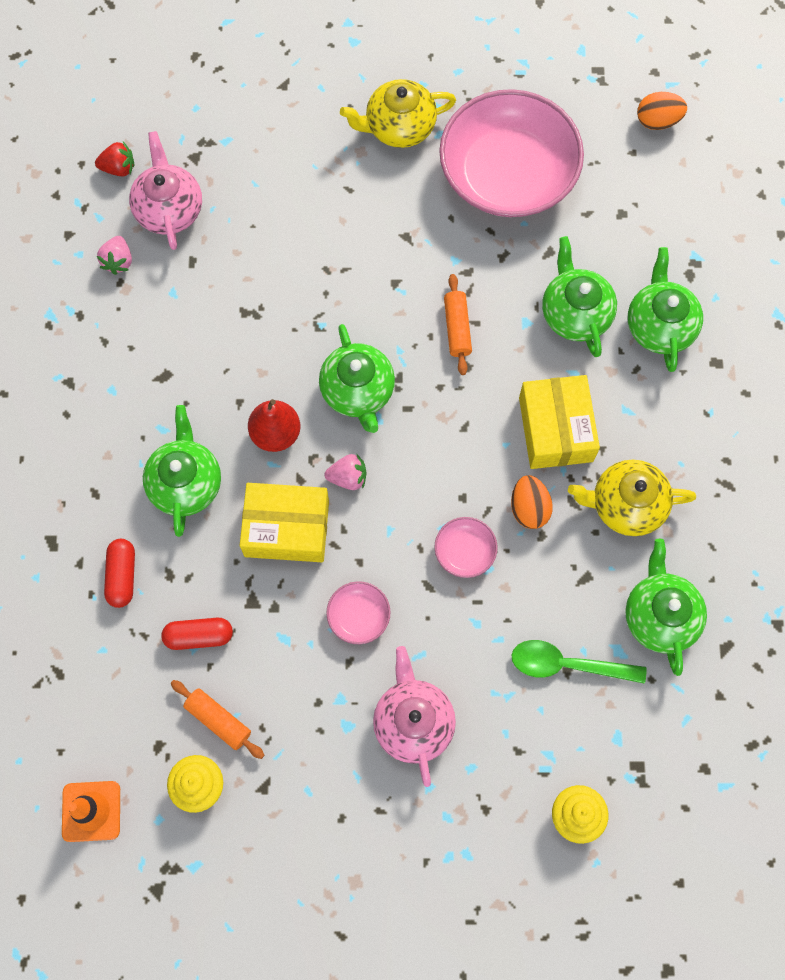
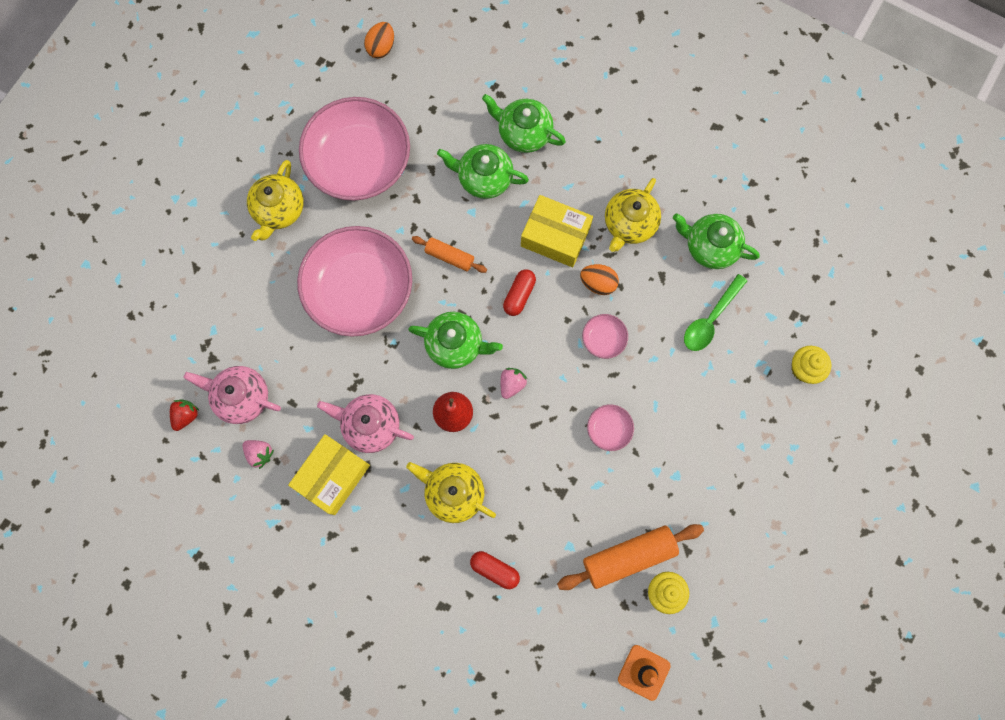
camera: 60 degrees left, 5 degrees up
(186, 483) = (453, 493): green teapot -> yellow teapot
(199, 636) = (565, 540): red capsule -> red capsule (519, 295)
(218, 720) = (628, 556): orange rolling pin -> orange rolling pin, size x1.76
(287, 528) = (524, 443): yellow box -> yellow box (332, 476)
(360, 257) = (359, 289): none -> pink bowl
(413, 722) = (695, 433): pink teapot -> pink teapot (370, 425)

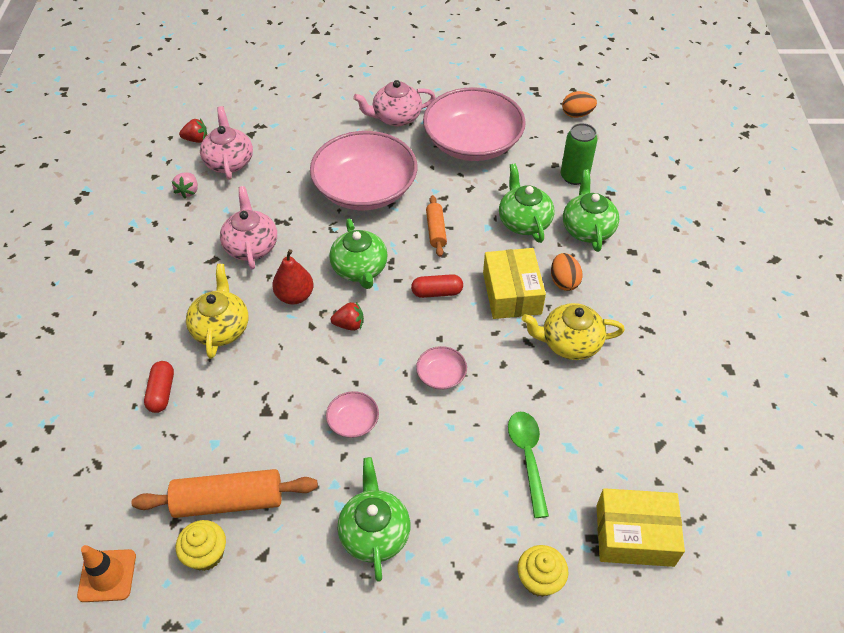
camera: 60 degrees right, 25 degrees down
(279, 210) = (396, 117): yellow teapot -> pink teapot
(332, 476) = (193, 242): yellow box -> yellow box (634, 535)
(457, 103) = (574, 176): none -> green can
(512, 384) = (349, 325): pink strawberry -> red strawberry
(598, 283) = (492, 345): orange egg -> orange egg (564, 281)
(628, 556) = (229, 501): orange rolling pin -> orange rolling pin turned 45 degrees counterclockwise
(710, 247) = (602, 421): green teapot -> green teapot (374, 533)
(710, 319) = (527, 458): green spoon -> green spoon turned 75 degrees clockwise

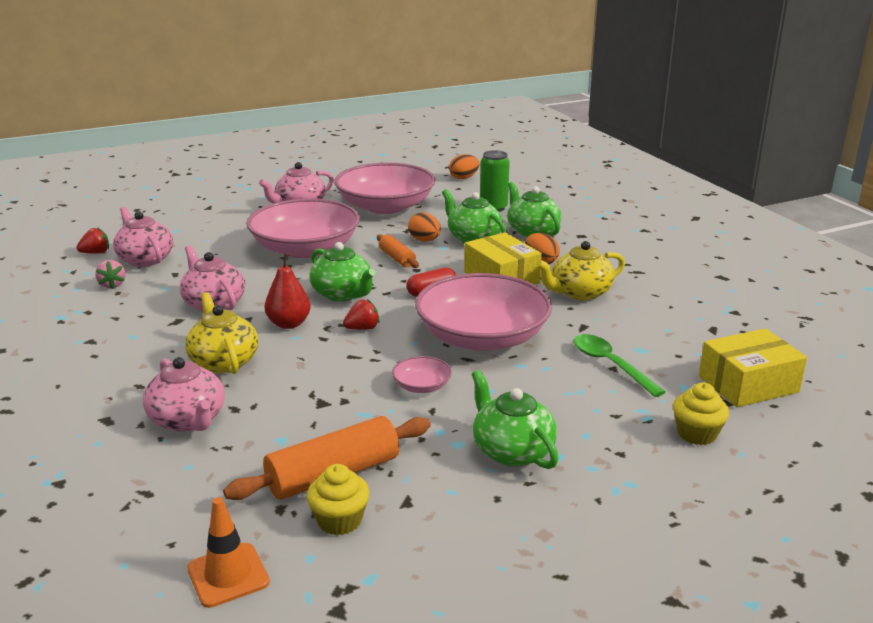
camera: 25 degrees left, 25 degrees down
(162, 392) = (188, 420): red capsule -> pink teapot
(441, 375) = (482, 337): pink bowl -> pink bowl, size x2.48
(476, 210) = (424, 240): none -> orange egg

